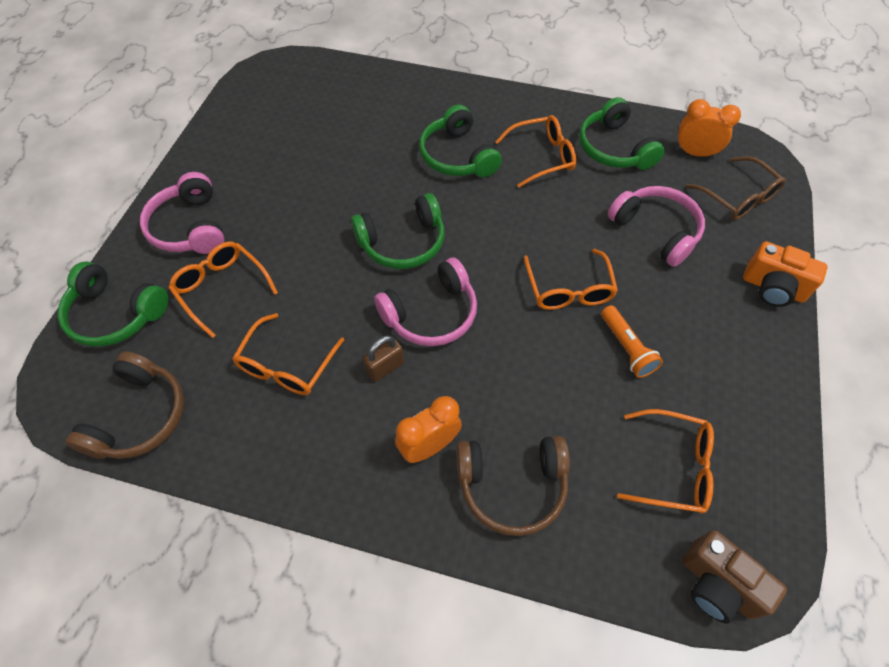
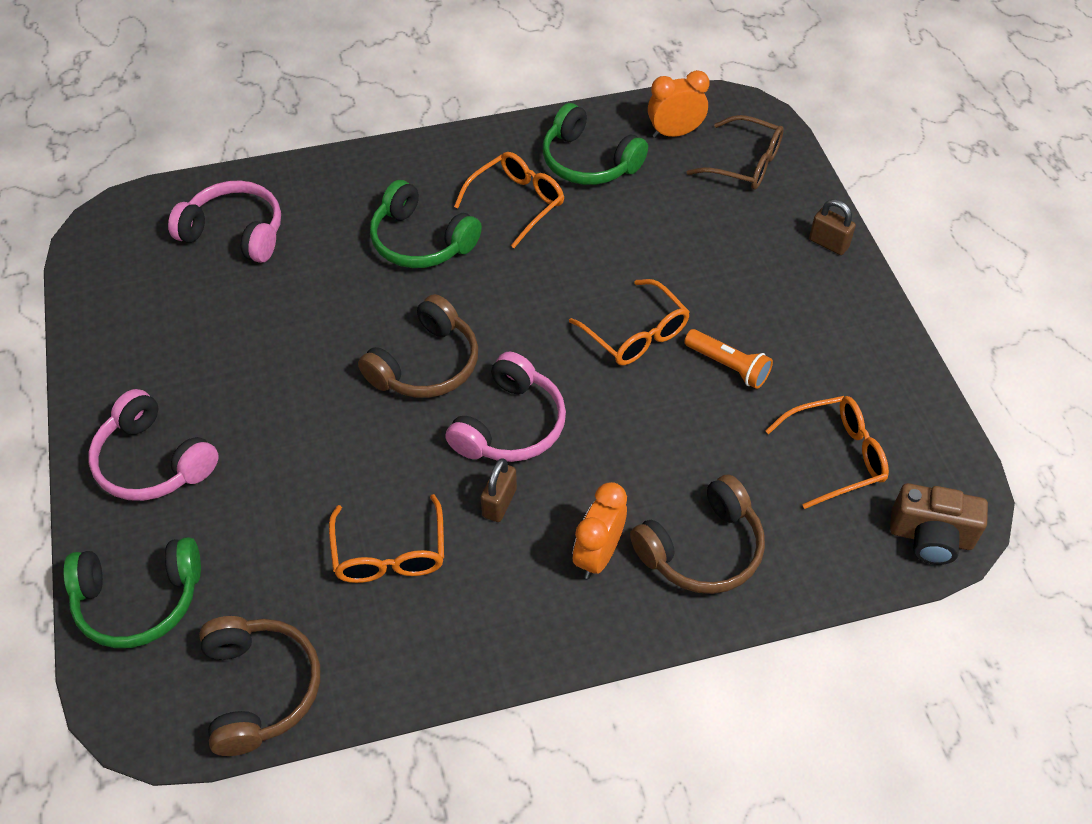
camera: 30 degrees left, 5 degrees down
(221, 288) = (249, 511): orange glasses -> none
(403, 243) = (426, 364): green headphones -> brown headphones
(656, 231) = (685, 234): pink headphones -> pink headphones (235, 232)
(773, 288) = (828, 243): orange camera -> brown padlock

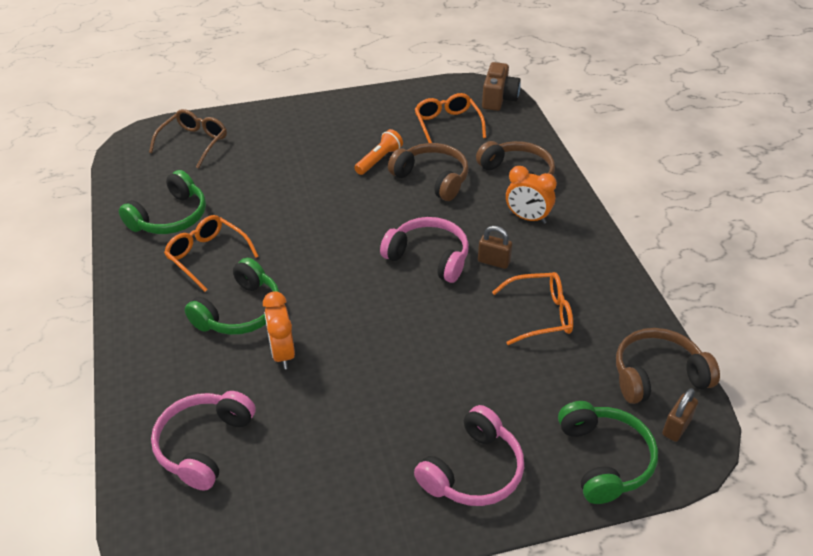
camera: 90 degrees left, 10 degrees down
(426, 364) = (372, 303): brown headphones -> brown headphones (432, 178)
(636, 334) = (349, 198): orange glasses -> none
(675, 133) = (151, 173): orange clock -> orange clock (282, 353)
(828, 243) = (278, 114): brown padlock -> brown padlock (676, 427)

